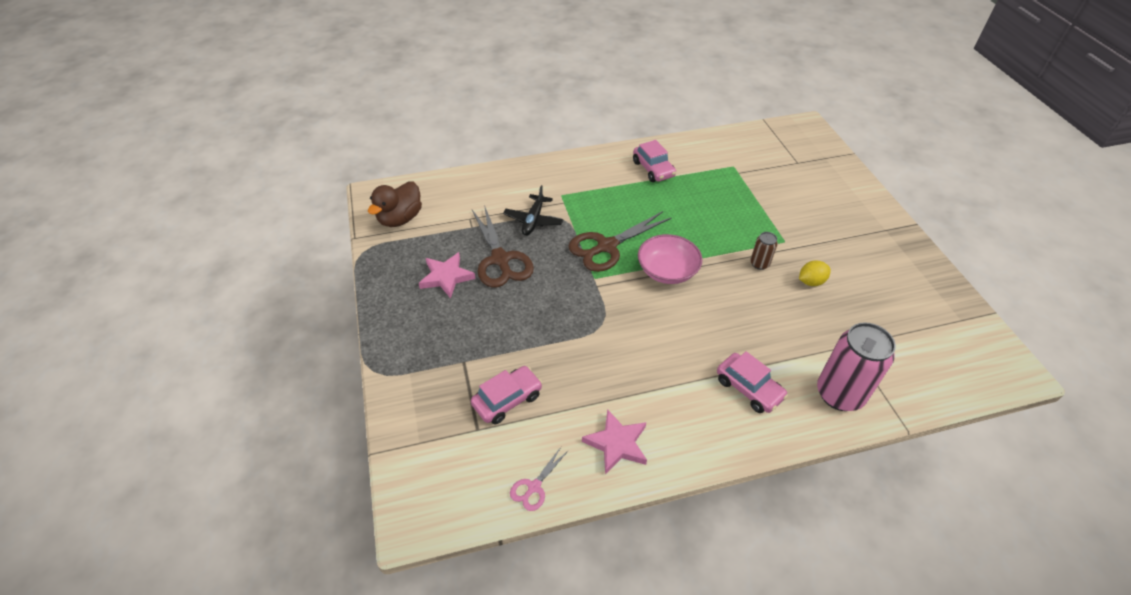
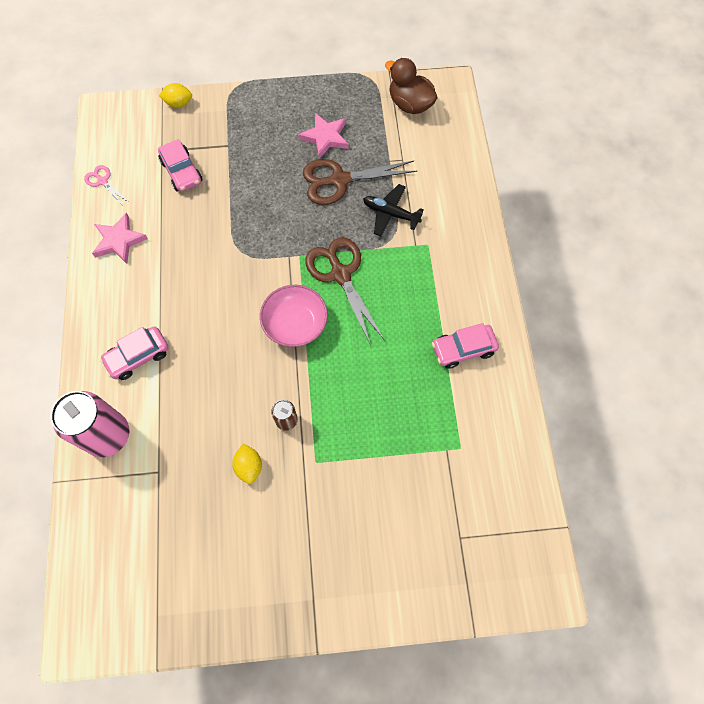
camera: 100 degrees right, 20 degrees up
(399, 427) = (178, 103): none -> yellow lemon

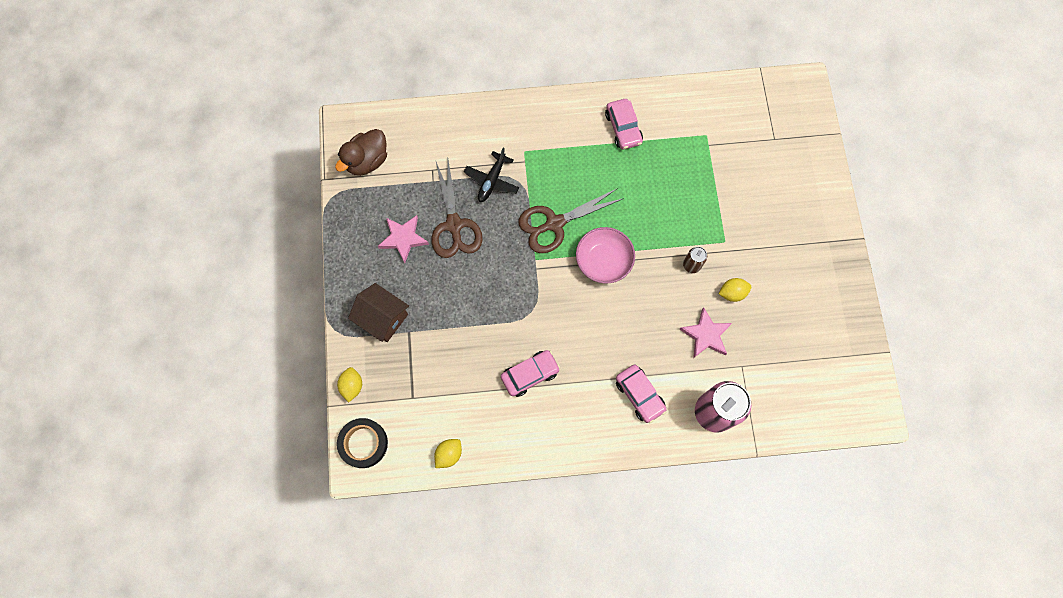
camera: 90 degrees left, 5 degrees up
(102, 181) = (449, 454): pink scissors -> yellow lemon
(119, 241) = (519, 428): pink star -> pink star (706, 335)
(123, 114) = (363, 443): none -> black tape
(181, 172) = (439, 375): pink car -> pink car (530, 374)
(243, 124) = (383, 318): none -> brown house

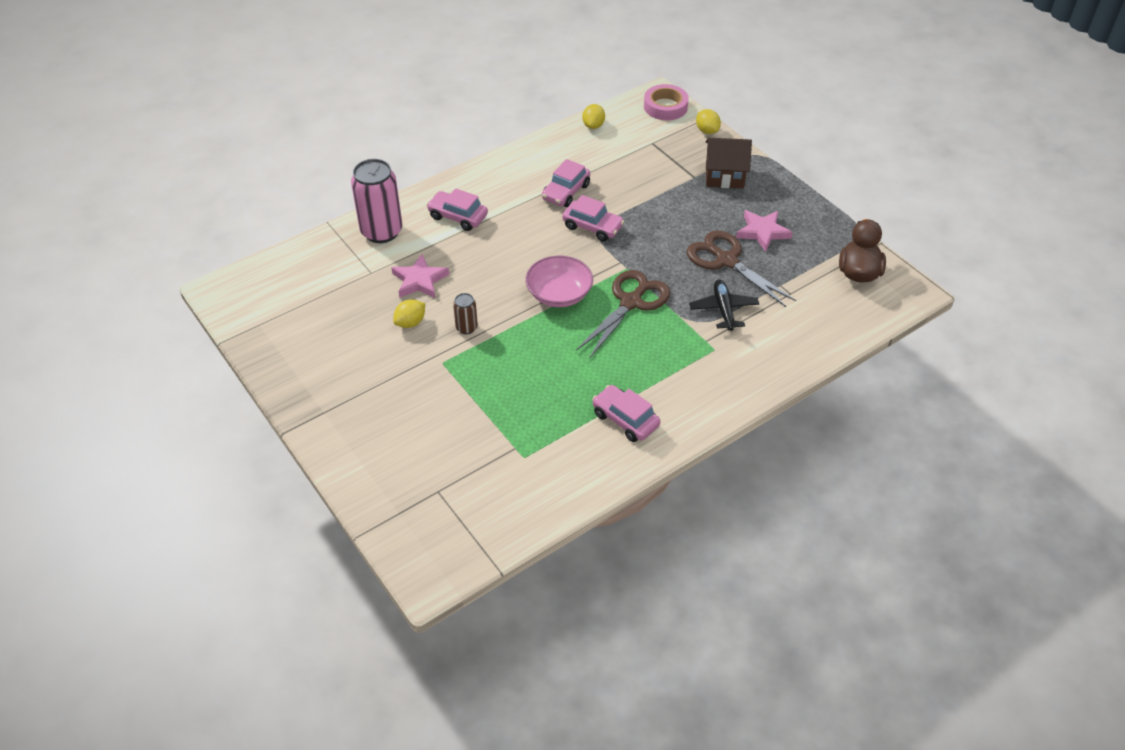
camera: 150 degrees right, 25 degrees down
(363, 443) = (665, 107): black tape -> pink tape
(533, 319) = (592, 227): none -> pink car

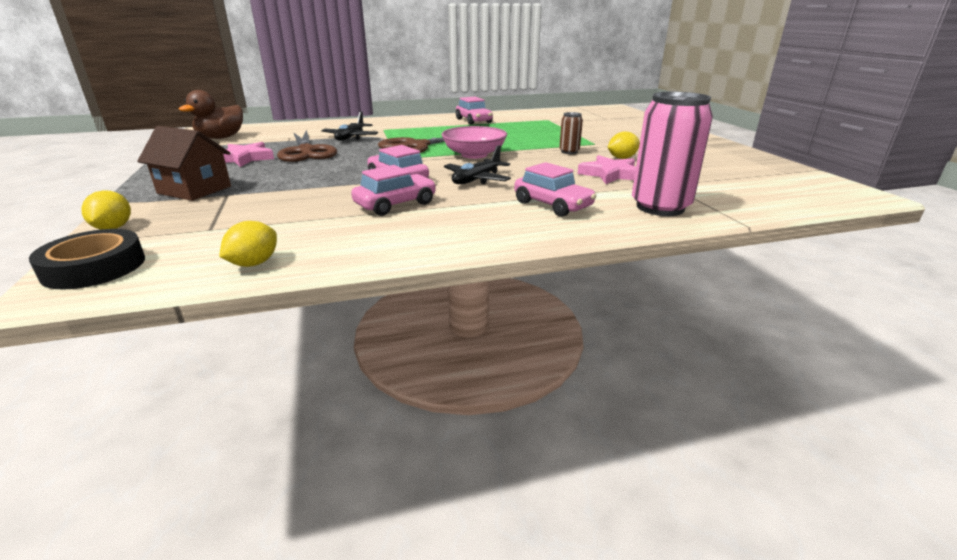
camera: 160 degrees left, 20 degrees down
(529, 242) = (477, 179): none -> black plane
(665, 107) = (94, 267): pink tape -> black tape

